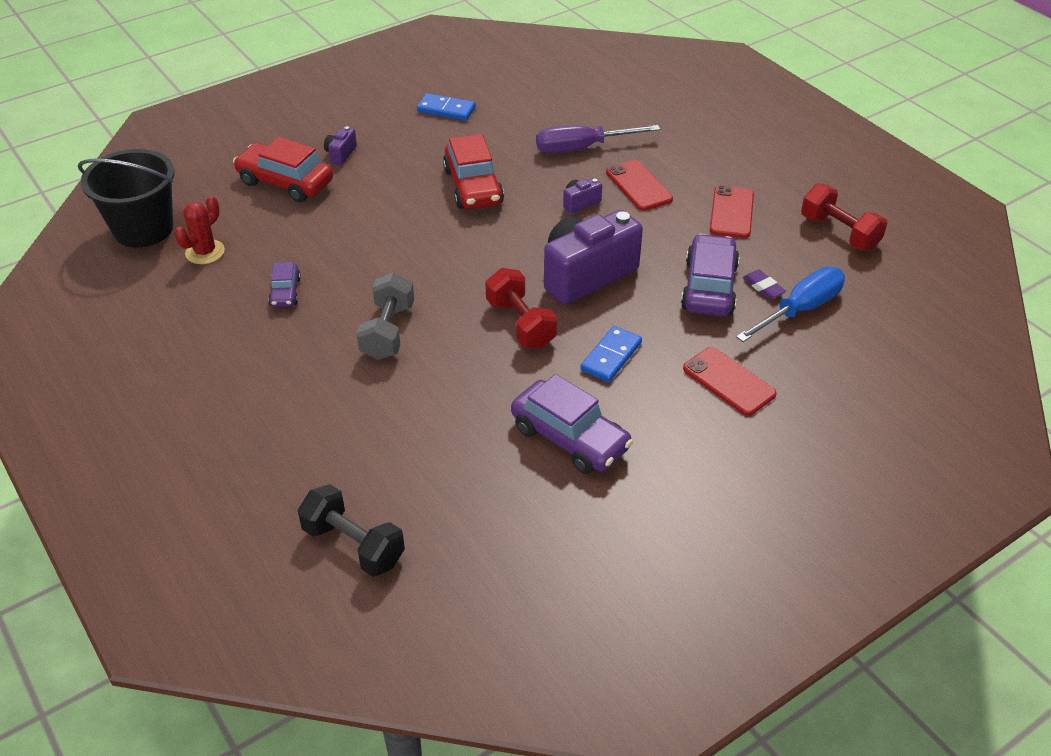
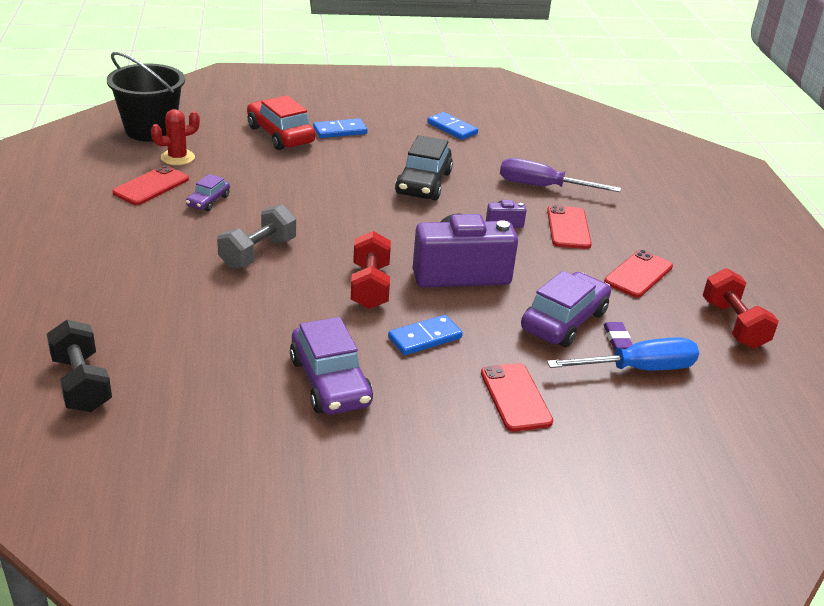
camera: 25 degrees right, 10 degrees down
(210, 298) = (151, 186): none -> red phone
(341, 154) = (340, 131): purple camera -> blue domino
(473, 187) = (423, 183): red car -> black car

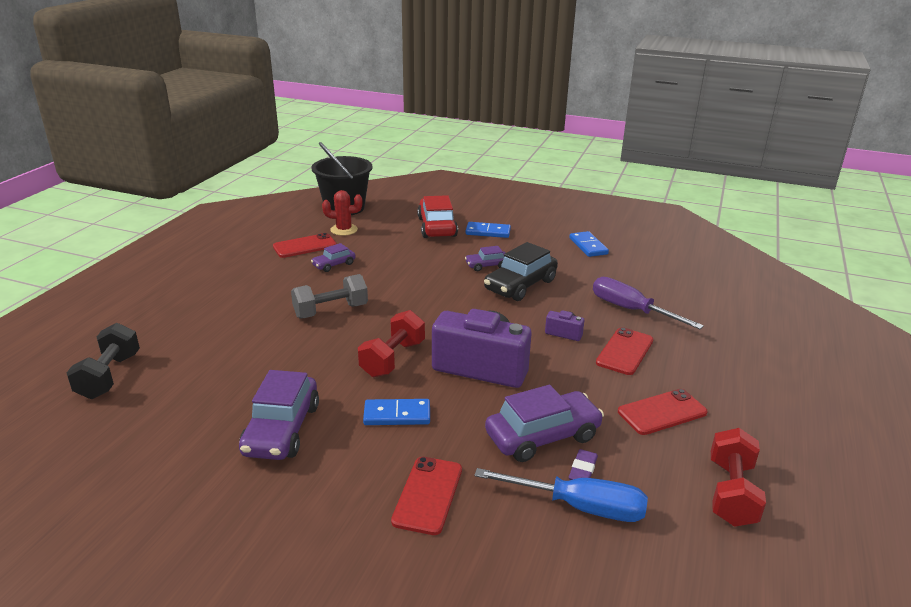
camera: 30 degrees right, 5 degrees down
(372, 169) = (487, 265): none -> purple car

